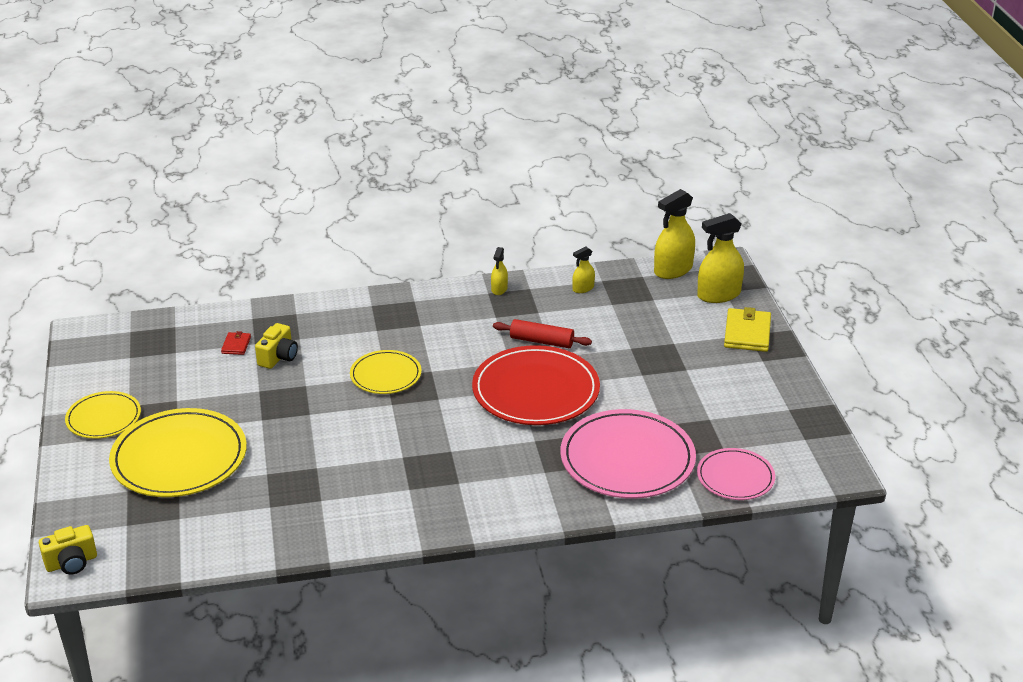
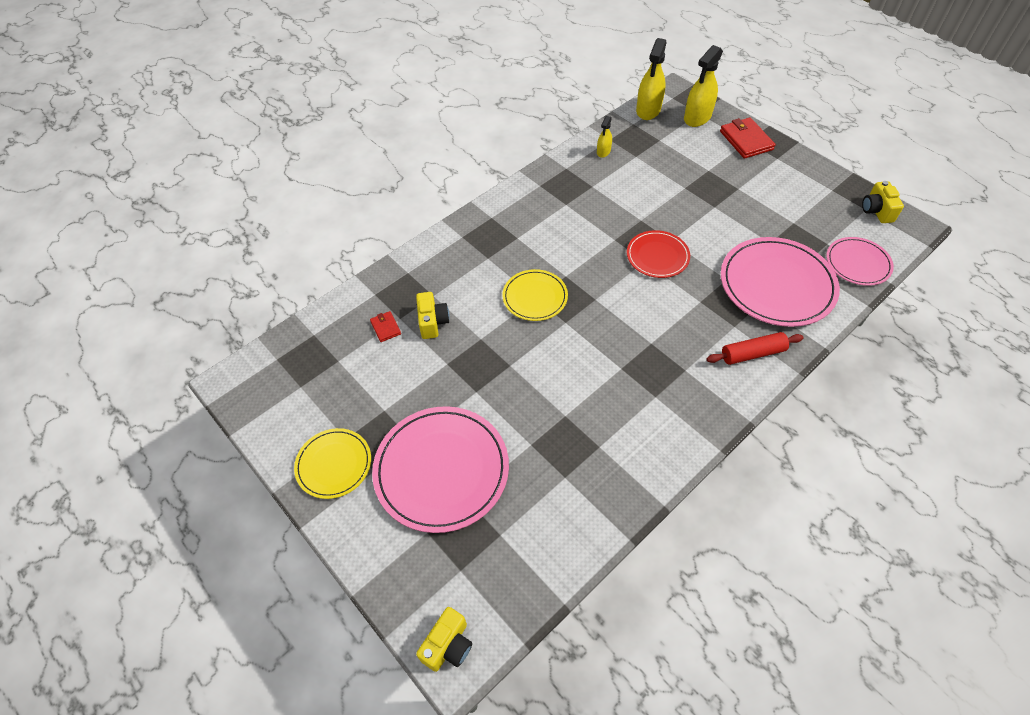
camera: 30 degrees left, 20 degrees up
(179, 458) = (441, 470): yellow plate -> pink plate
(499, 289) = (545, 178): yellow spray bottle -> none
(535, 390) = (657, 256): red plate -> red plate, size x0.57
(541, 341) = (619, 210): red rolling pin -> red rolling pin (752, 353)
(747, 333) = (746, 140): yellow wallet -> red wallet
(815, 445) = (876, 211): none -> yellow camera

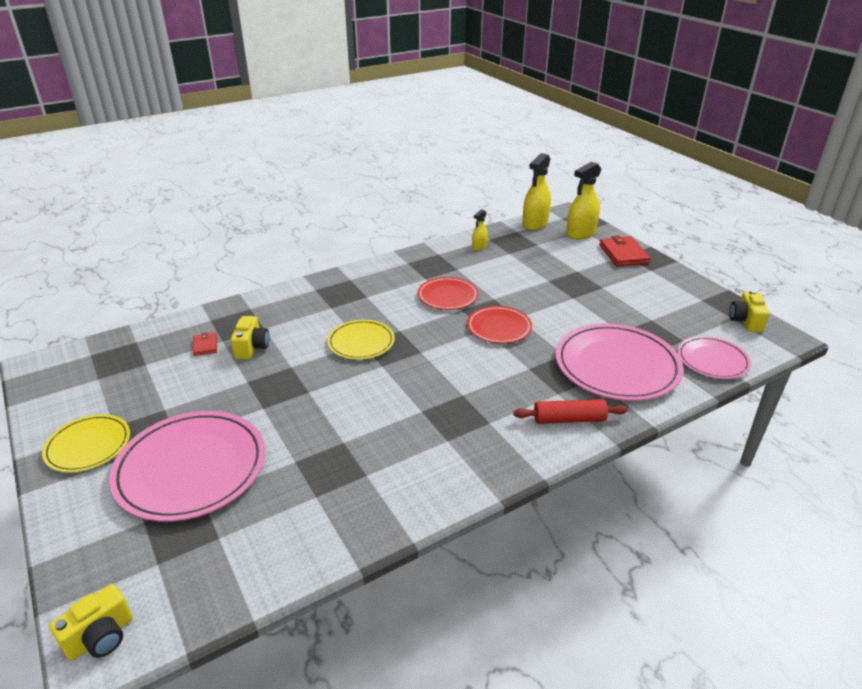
camera: 10 degrees right, 20 degrees down
(595, 224) = (447, 296): none -> red plate

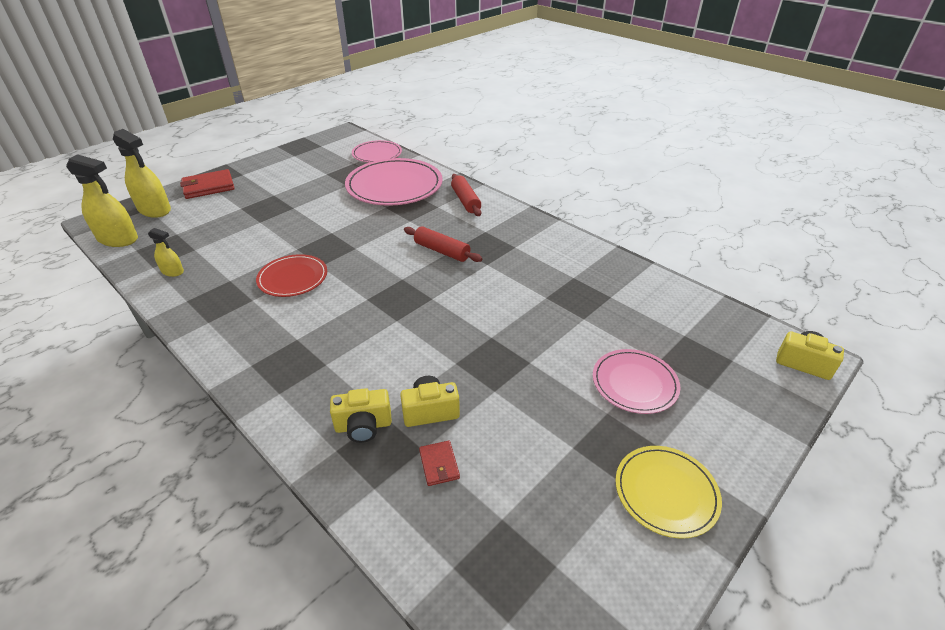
camera: 105 degrees left, 5 degrees up
(191, 468) = (634, 383): pink plate -> pink plate, size x0.57
(205, 345) = (439, 464): red wallet -> red wallet turned 75 degrees counterclockwise
(361, 342) = (395, 321): yellow plate -> none
(459, 383) = (442, 251): none -> red rolling pin
(499, 327) = (350, 240): red plate -> none
(745, 321) = (324, 142): yellow camera -> yellow camera (363, 426)

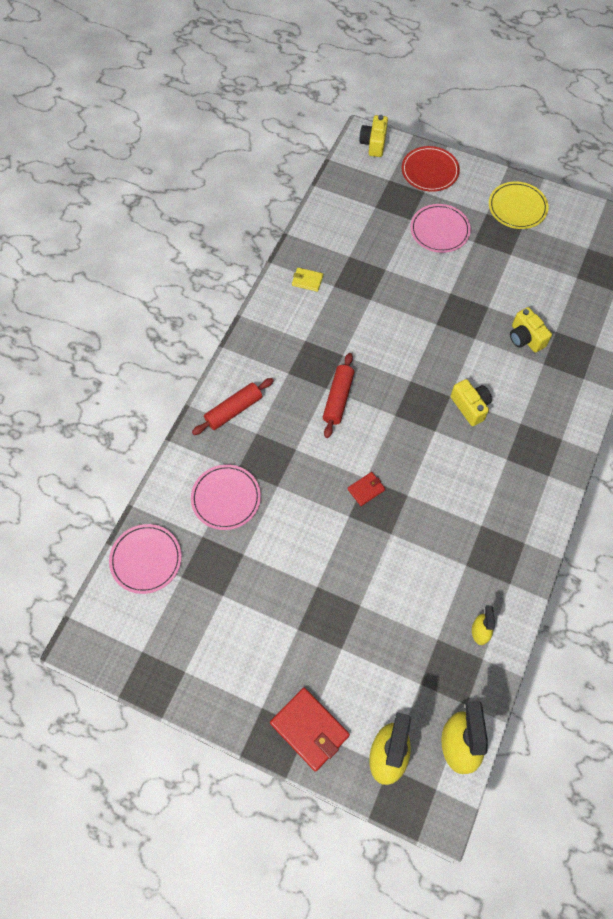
camera: 110 degrees left, 25 degrees up
(293, 278) = (436, 509): red plate -> red plate (430, 171)
(363, 426) = (558, 372): yellow camera -> yellow camera (470, 406)
(394, 186) = (226, 498): pink plate -> pink plate, size x0.57
(439, 464) = (561, 318): red wallet -> red wallet (366, 489)
(586, 262) = (307, 280): none -> yellow wallet

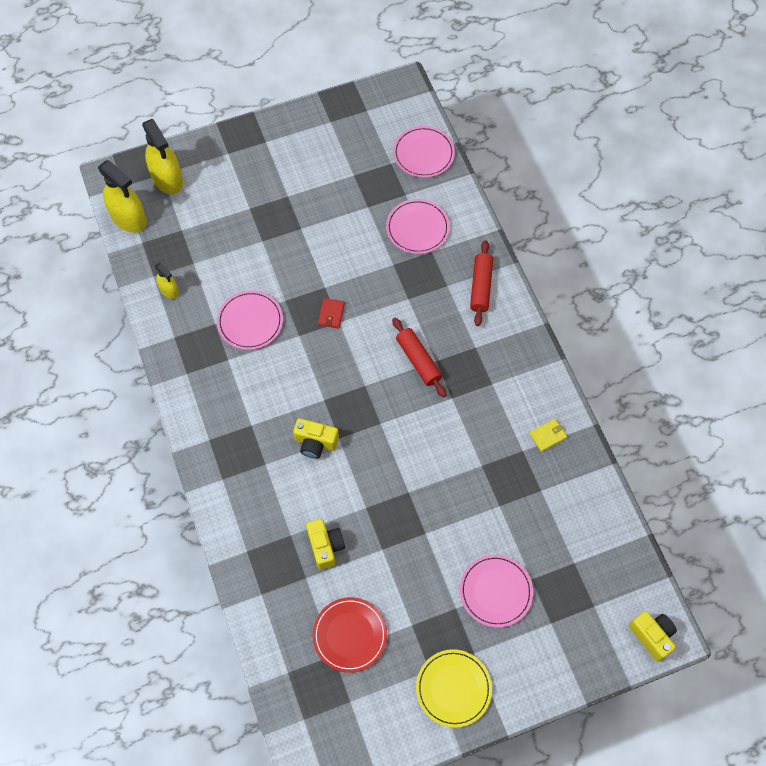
camera: 135 degrees right, 0 degrees up
(310, 729) = (226, 154): red wallet -> none
(430, 171) = (570, 654): red plate -> red plate (350, 635)
(435, 541) = (250, 321): none -> pink plate
(525, 338) = (325, 546): yellow camera -> yellow camera turned 60 degrees clockwise

